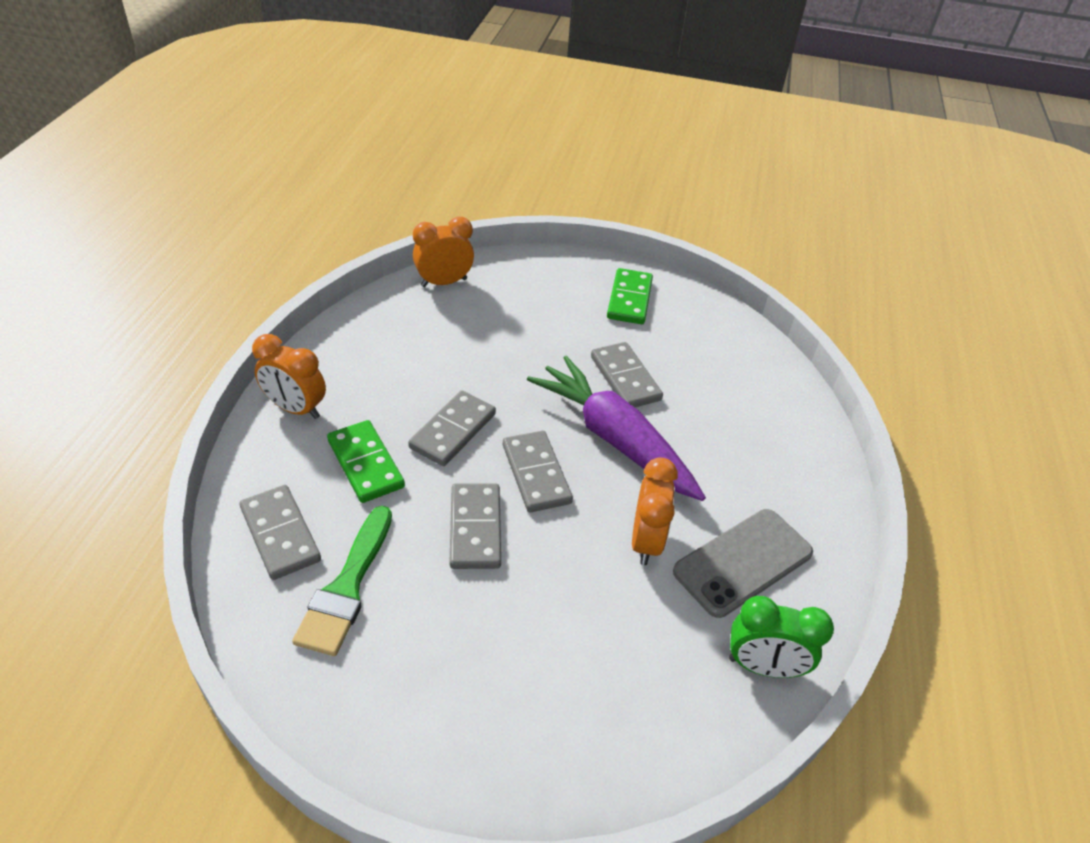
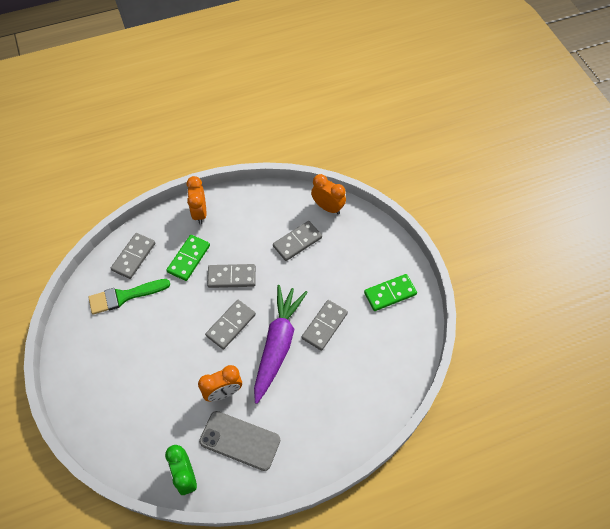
camera: 60 degrees right, 15 degrees up
(475, 528) = (183, 321): grey domino -> grey domino (297, 242)

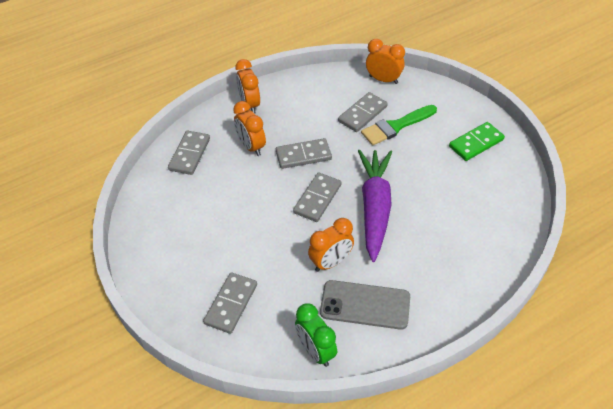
camera: 10 degrees left, 10 degrees down
(124, 296) = (190, 192): green brush -> green brush (396, 126)
(189, 259) = (251, 146): green domino -> orange clock
(324, 326) = (418, 182): grey domino -> grey domino (231, 304)

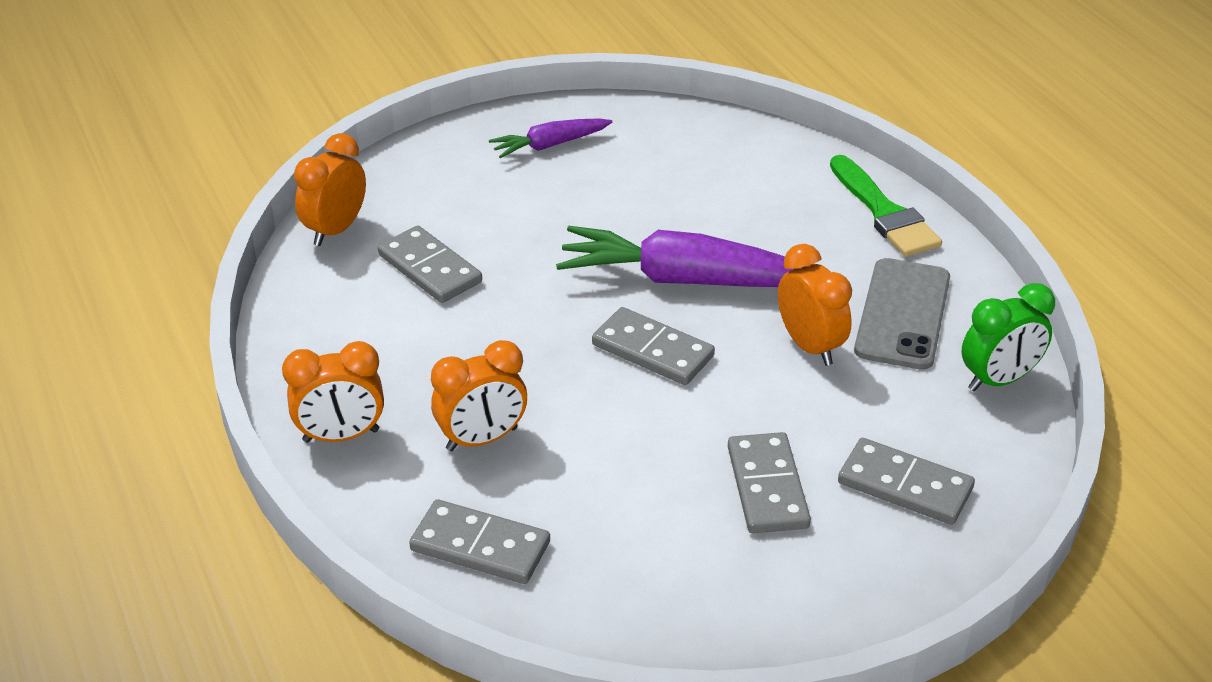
camera: 85 degrees left, 10 degrees down
(303, 155) = (528, 361): grey domino -> grey domino (767, 487)
(396, 126) = (479, 230): green brush -> green brush (884, 213)
(476, 143) = (549, 145): green domino -> purple carrot

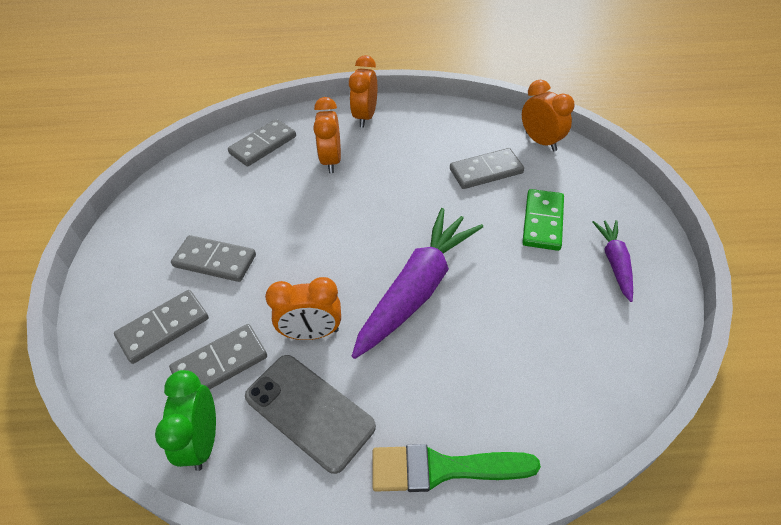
camera: 115 degrees right, 10 degrees up
(509, 204) = (543, 222): none -> green domino
(653, 350) = (357, 248): grey domino -> grey domino (220, 364)

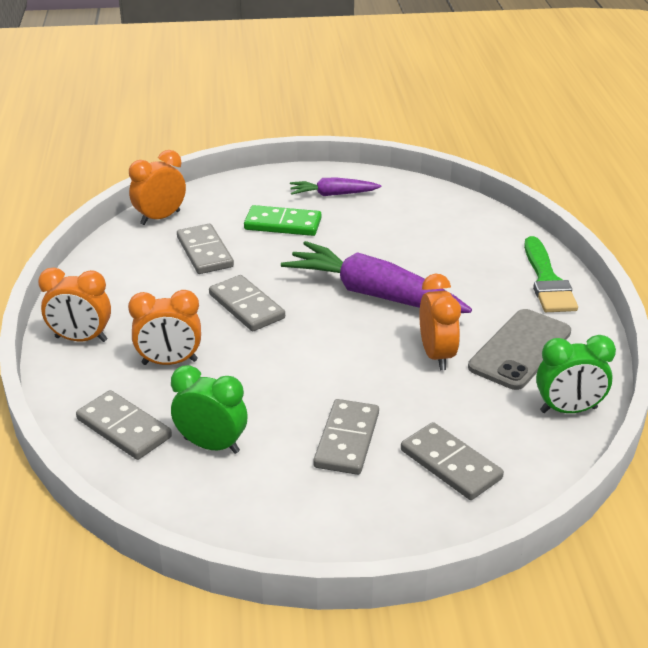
camera: 95 degrees left, 15 degrees down
(220, 364) = (485, 412): grey domino -> grey domino (247, 306)
(233, 186) = (211, 445): none -> green clock

